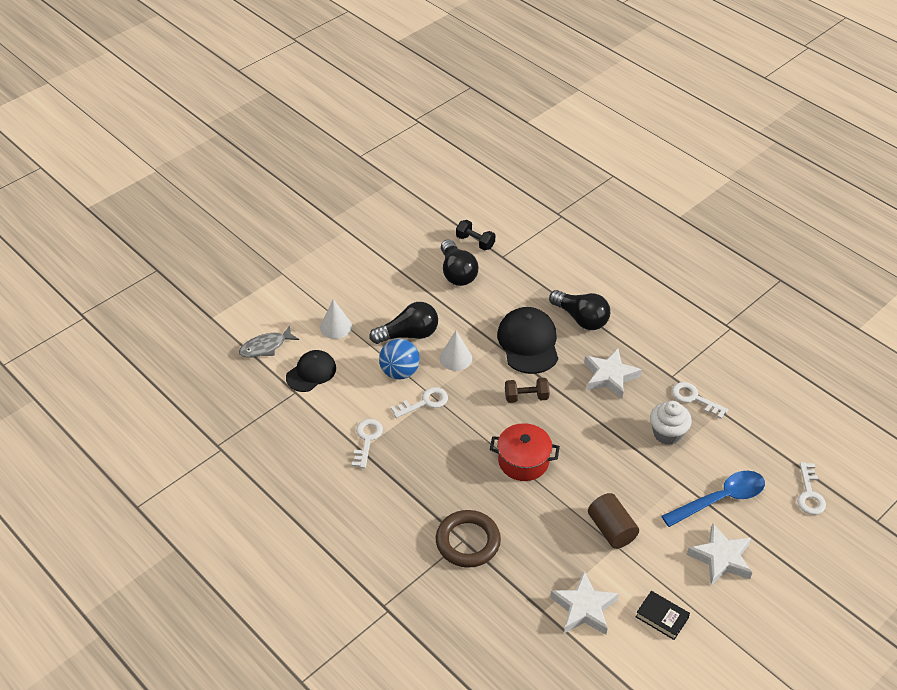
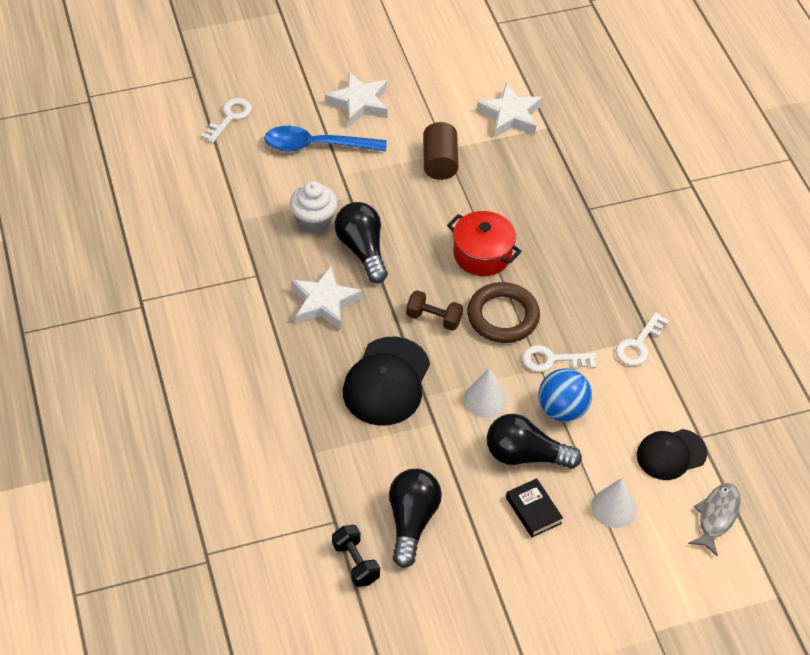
camera: 155 degrees left, 5 degrees up
(266, 347) = (717, 517): grey fish -> grey fish turned 60 degrees counterclockwise
(468, 541) = (584, 205): brown ring -> brown ring (503, 316)
(581, 318) = (301, 386): black light bulb -> black light bulb (362, 250)
(662, 617) = (448, 84): black book -> black book (533, 510)
(694, 398) = (254, 242): white key -> none

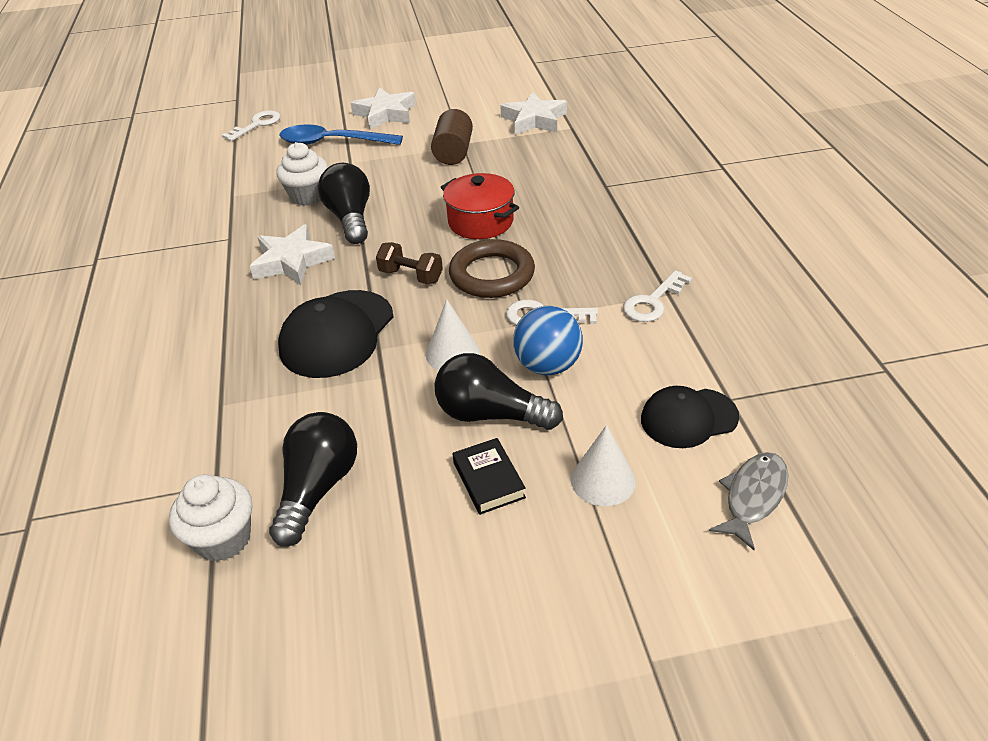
camera: 10 degrees right, 10 degrees down
(356, 563) = (223, 539): black dumbbell -> white cupcake

